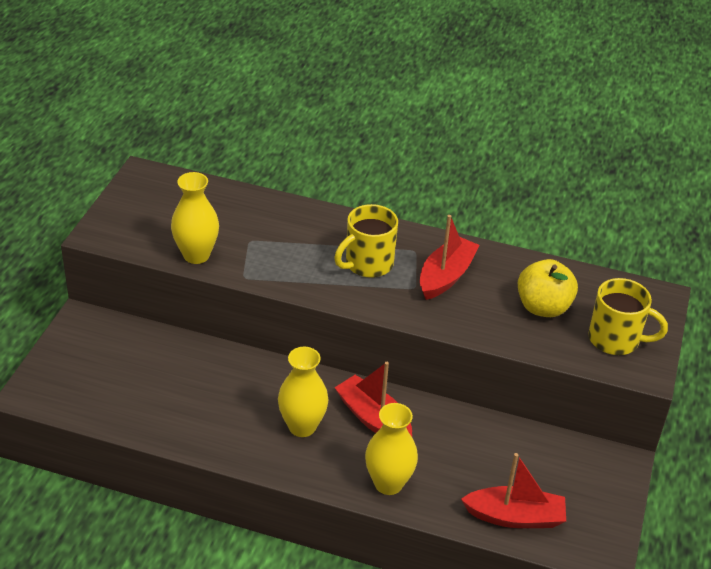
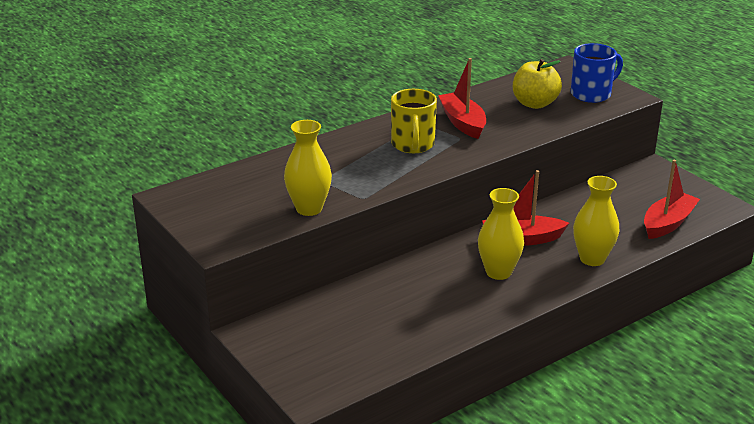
camera: 50 degrees left, 10 degrees down
(615, 339) = (592, 94): yellow mug -> blue mug

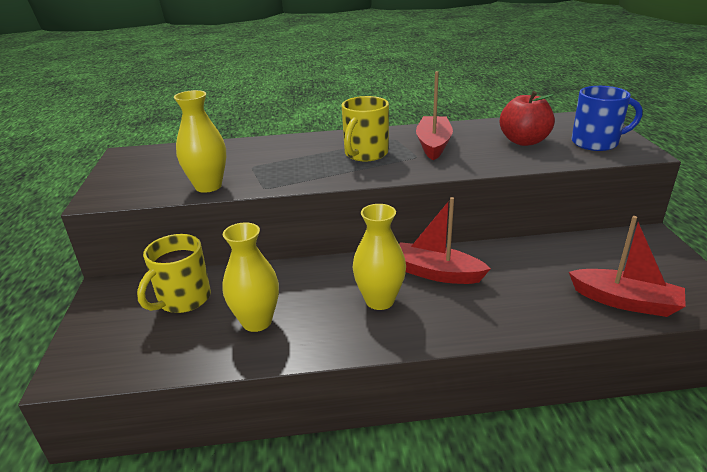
camera: 30 degrees right, 0 degrees up
(335, 319) = (183, 299): none -> yellow mug
(534, 104) = (524, 141): yellow apple -> red apple
(592, 259) = (496, 317): yellow vase -> yellow vase (257, 321)
(668, 223) = (625, 301): red boat -> red boat turned 45 degrees clockwise

